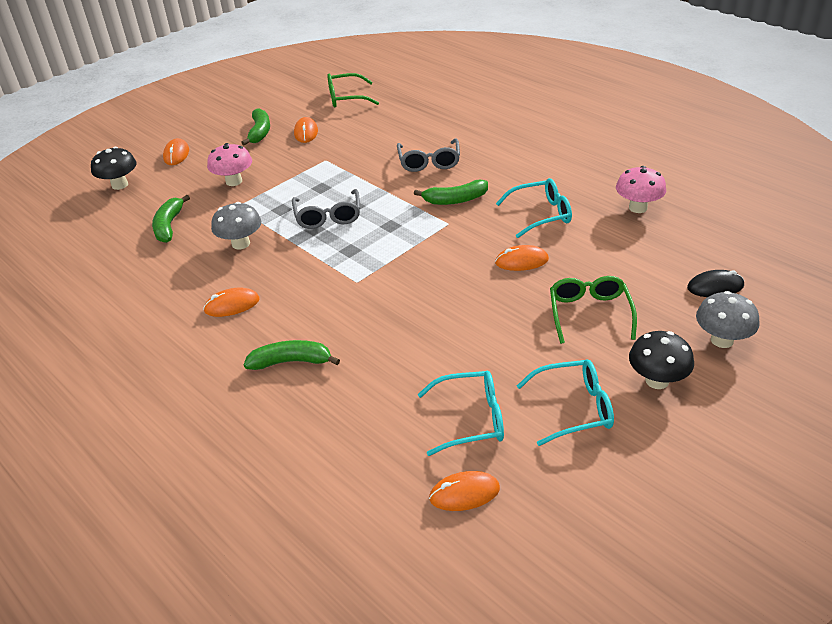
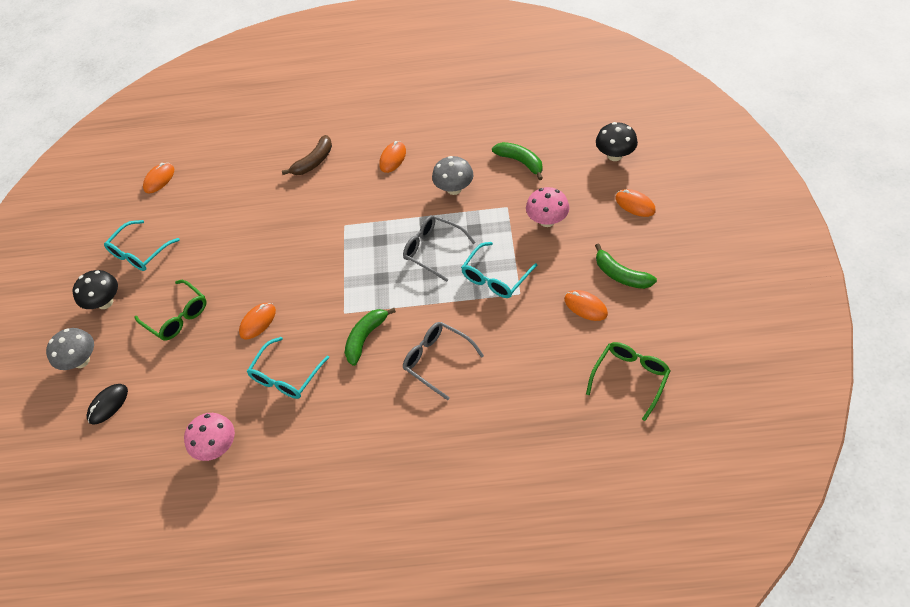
camera: 135 degrees right, 15 degrees up
(291, 361) = (314, 162): green banana -> brown banana
(470, 419) = (188, 208): turquoise glasses -> turquoise glasses (496, 277)

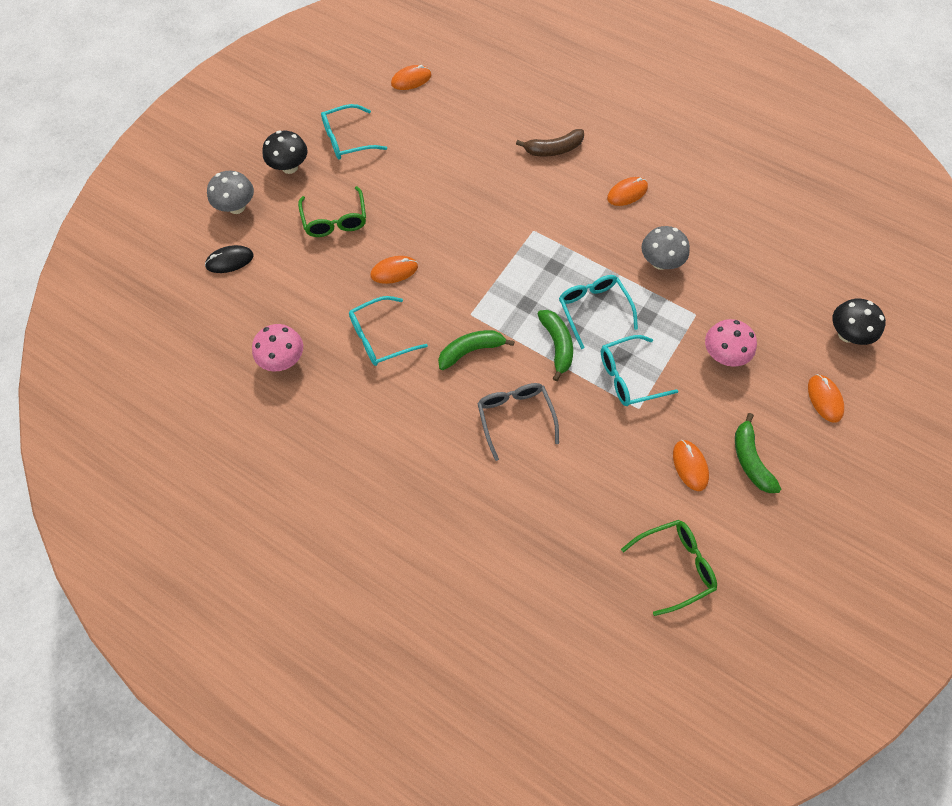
camera: 30 degrees right, 10 degrees up
(434, 250) = (594, 310): grey glasses -> turquoise glasses
(520, 162) = (746, 278): green banana -> green banana (557, 345)

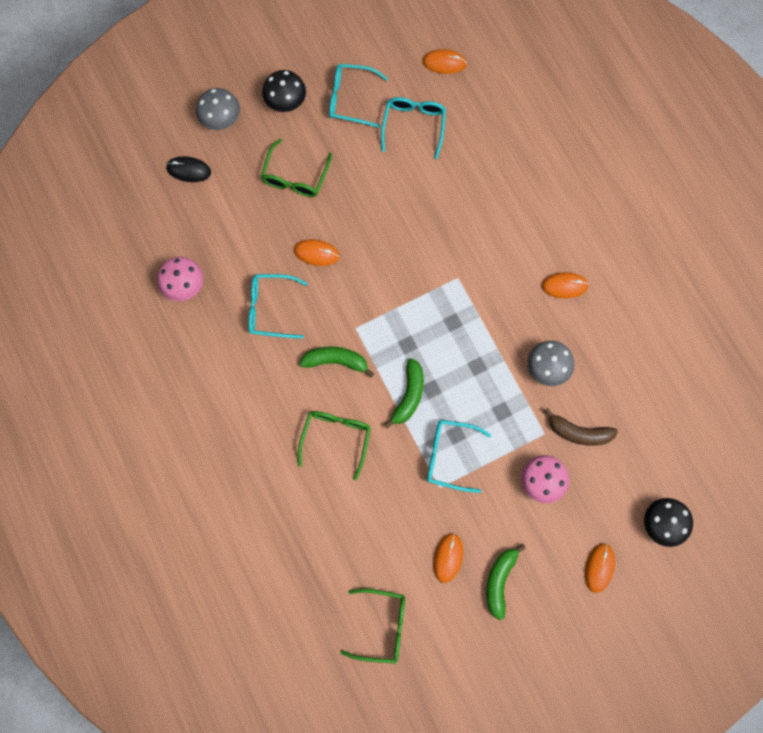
camera: 30 degrees right, 10 degrees up
(515, 418) = (336, 439): grey glasses -> green glasses
(553, 149) = (527, 206): brown banana -> brown banana (578, 432)
(594, 310) = (460, 381): turquoise glasses -> turquoise glasses (413, 126)

